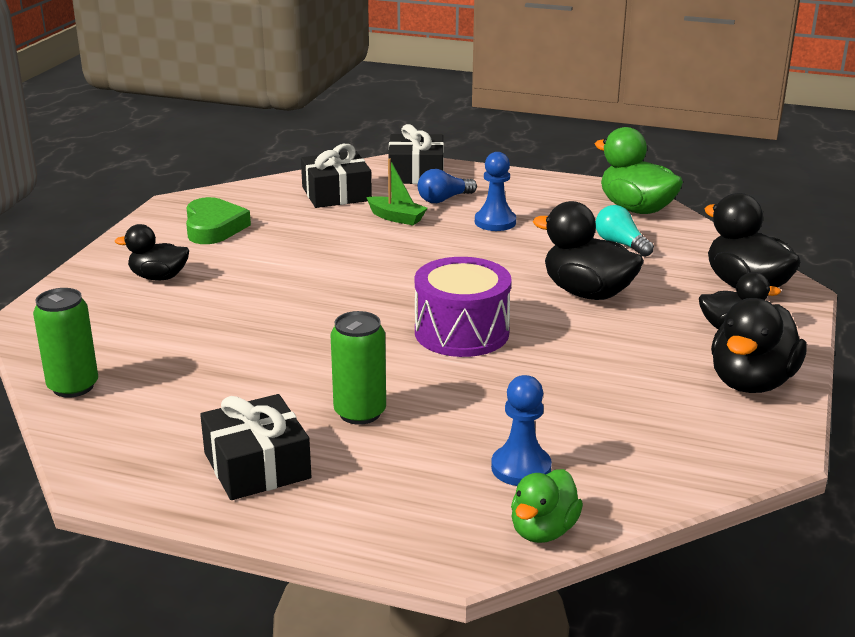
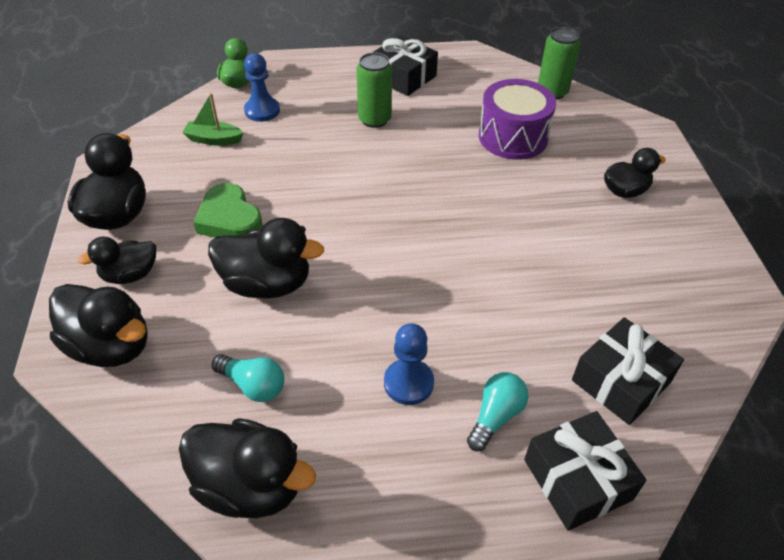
camera: 155 degrees right, 20 degrees up
(214, 227) = (666, 270): green heart -> green heart (229, 219)
(396, 218) = (517, 352): green boat -> green boat (214, 139)
(444, 199) = (495, 416): blue light bulb -> turquoise light bulb
(461, 332) = (351, 202): purple drum -> purple drum (513, 137)
(636, 209) = (250, 486): green duck -> black duck

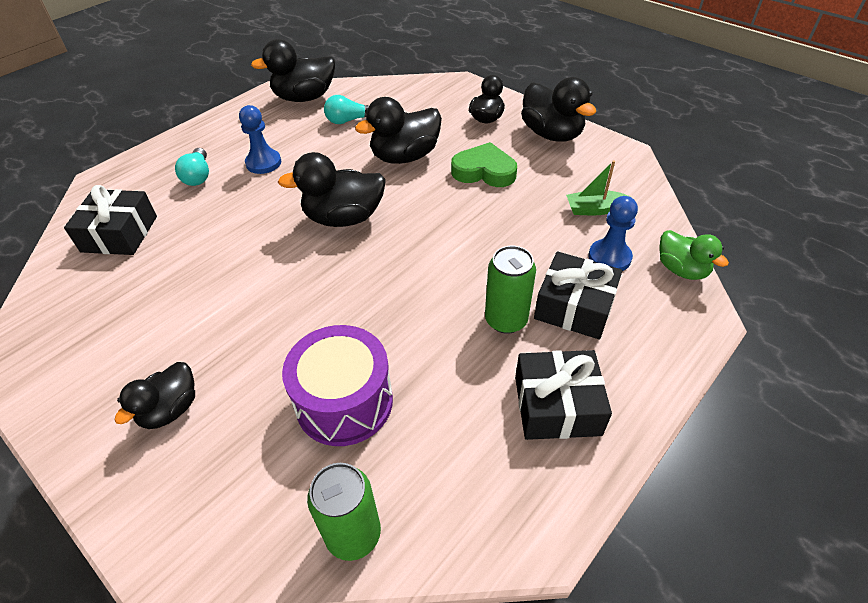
camera: 140 degrees right, 0 degrees up
(111, 346) = (441, 96): black duck -> black duck (344, 218)
(214, 139) = (594, 209): green boat -> green boat turned 150 degrees counterclockwise
(577, 479) = (133, 176): black gift -> black gift (574, 306)

